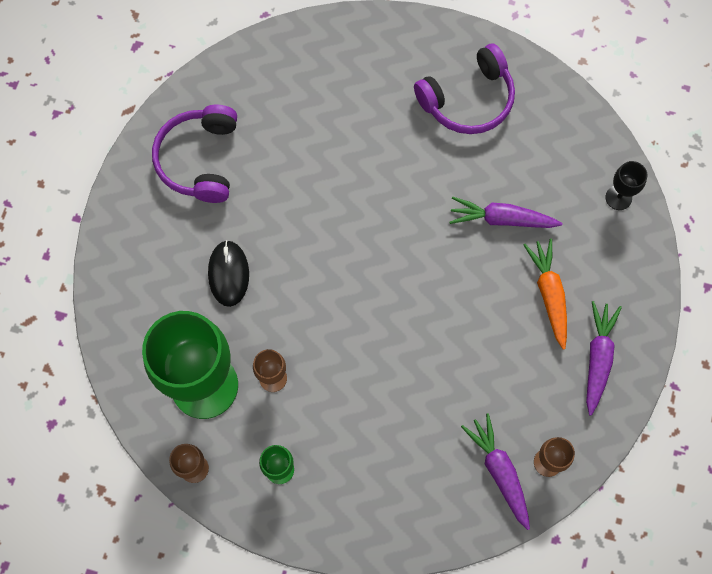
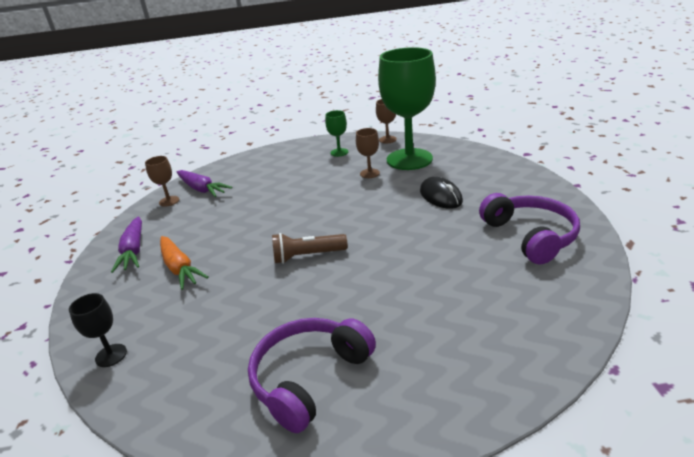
camera: 160 degrees right, 40 degrees down
(416, 244) = (307, 256): none -> brown flashlight
(502, 219) = (235, 296): purple carrot -> none

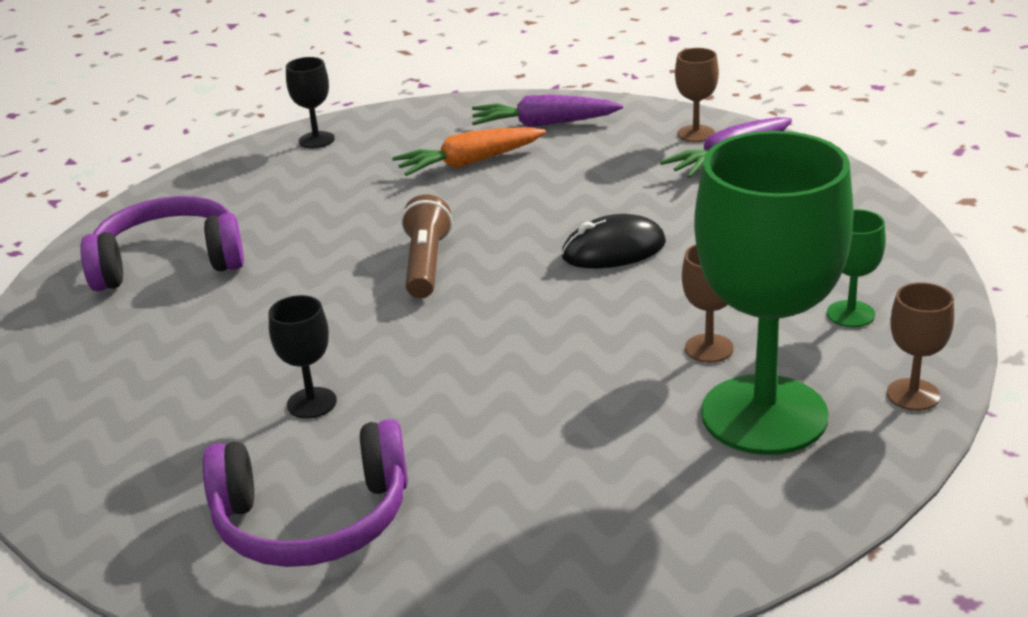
camera: 100 degrees right, 0 degrees up
(309, 377) = (169, 262): purple headphones -> purple headphones turned 60 degrees counterclockwise
(440, 196) = (544, 432): black mouse -> black mouse (613, 250)
(449, 260) = (311, 403): none -> black goblet

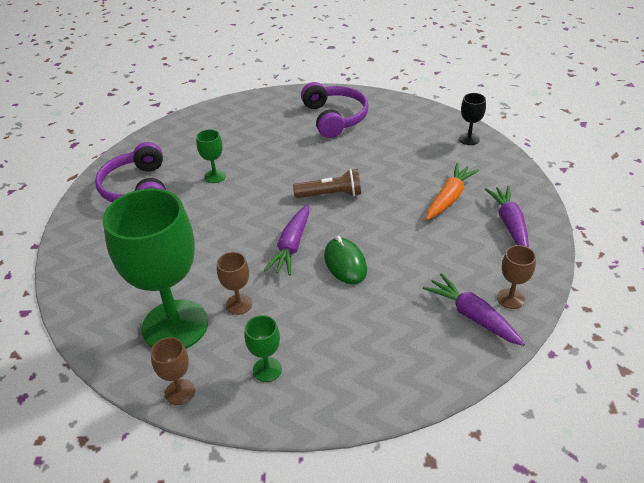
camera: 85 degrees right, 10 degrees up
(311, 403) = (215, 176): black goblet -> green goblet
(470, 163) = (449, 198): orange carrot -> orange carrot turned 60 degrees clockwise
(563, 301) = (291, 246): none -> purple carrot
(613, 250) = (345, 263): black mouse -> green mouse

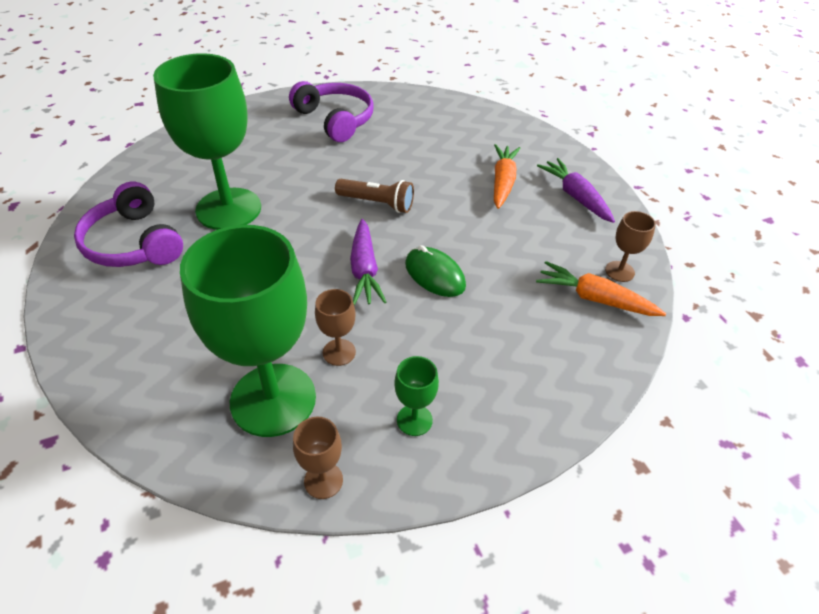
camera: 25 degrees left, 5 degrees up
(215, 176) = (228, 209): green goblet -> green goblet, size x2.40
(330, 195) = (377, 203): brown flashlight -> brown flashlight turned 45 degrees clockwise
(469, 139) = (488, 119): black goblet -> none
(472, 316) = (595, 299): purple carrot -> orange carrot

